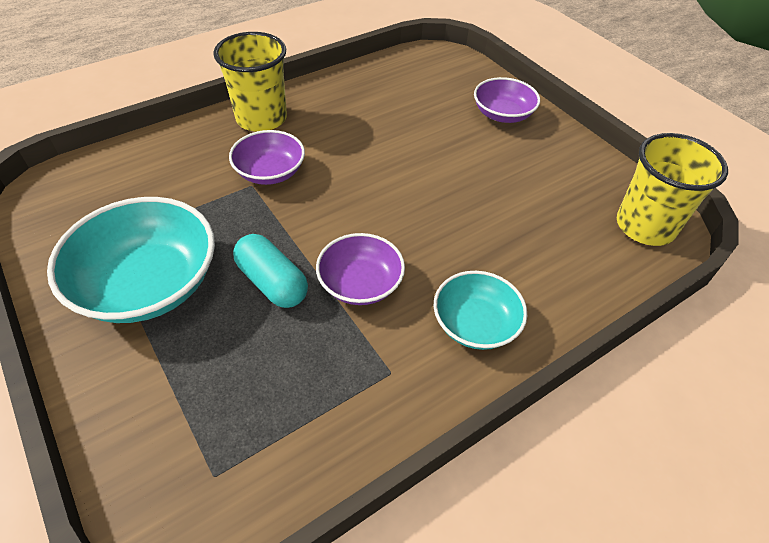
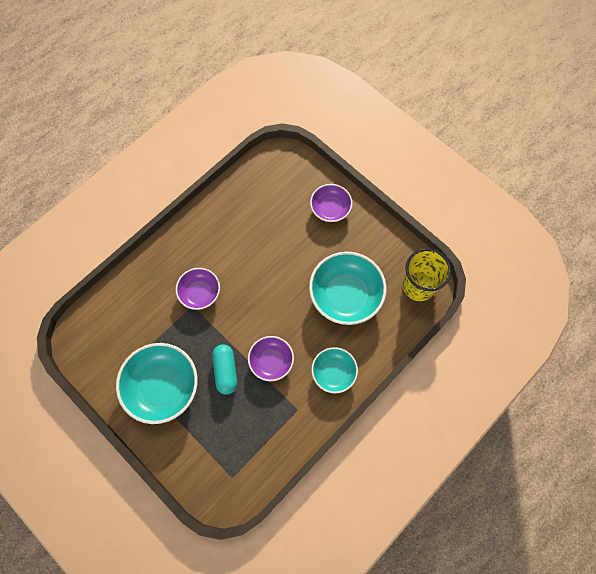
camera: 10 degrees left, 20 degrees up
(261, 118) = (180, 247): yellow cup -> none
(272, 282) = (225, 371): turquoise capsule -> turquoise capsule turned 45 degrees clockwise
(514, 216) = (345, 295): none -> turquoise bowl

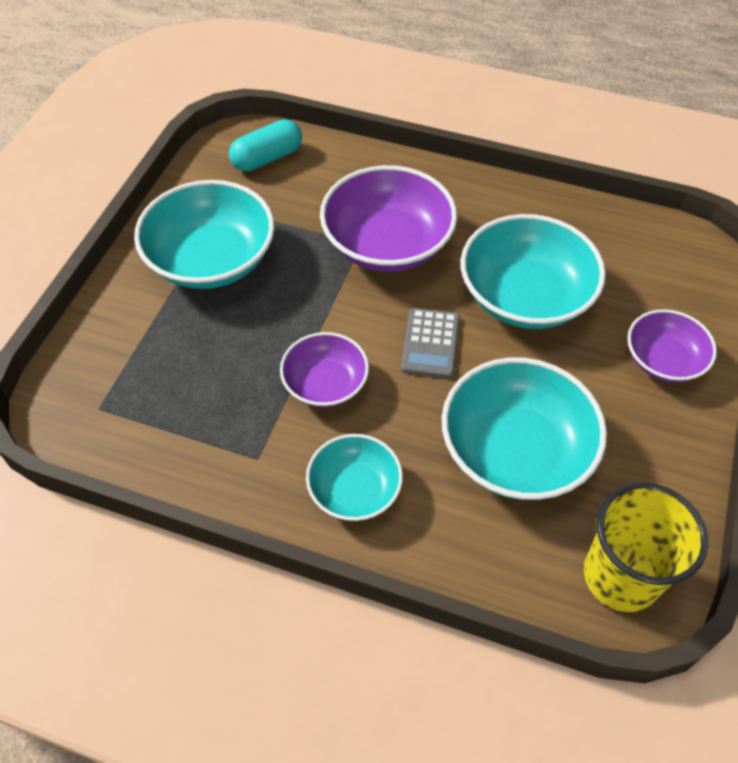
camera: 65 degrees right, 15 degrees down
(200, 293) = (387, 244): purple bowl -> purple bowl, size x1.71
(225, 371) = (276, 327): turquoise capsule -> turquoise capsule (267, 158)
(266, 246) = (525, 296): none -> turquoise bowl
(272, 302) = (430, 343): none -> grey calculator

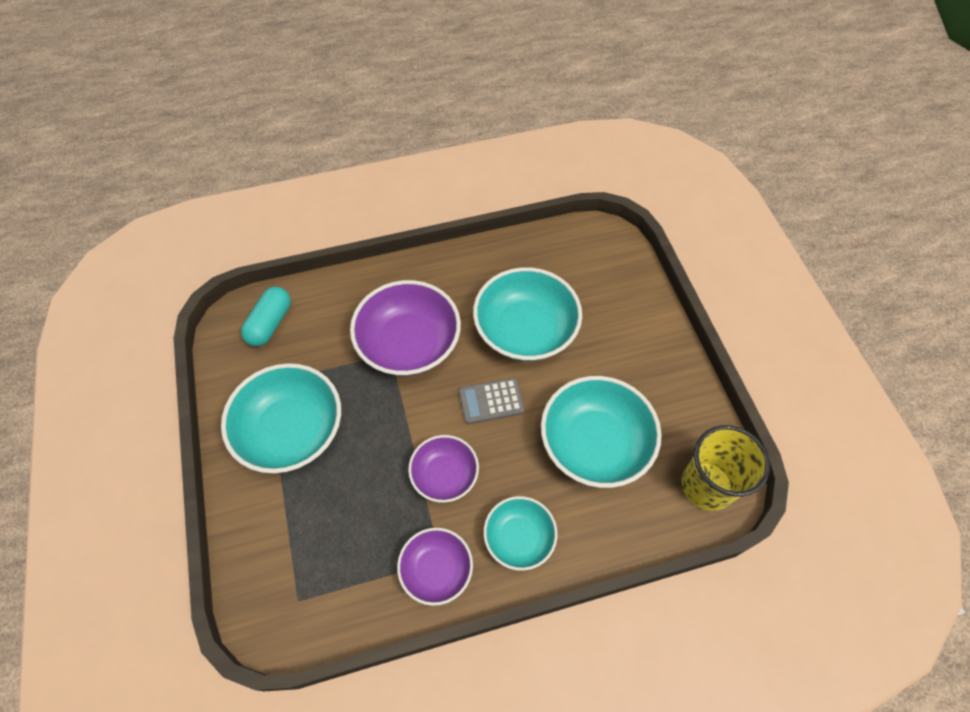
camera: 35 degrees left, 5 degrees up
(430, 343) = (491, 401): grey calculator -> grey calculator turned 105 degrees clockwise
(663, 360) = (635, 326): purple bowl -> purple bowl (436, 570)

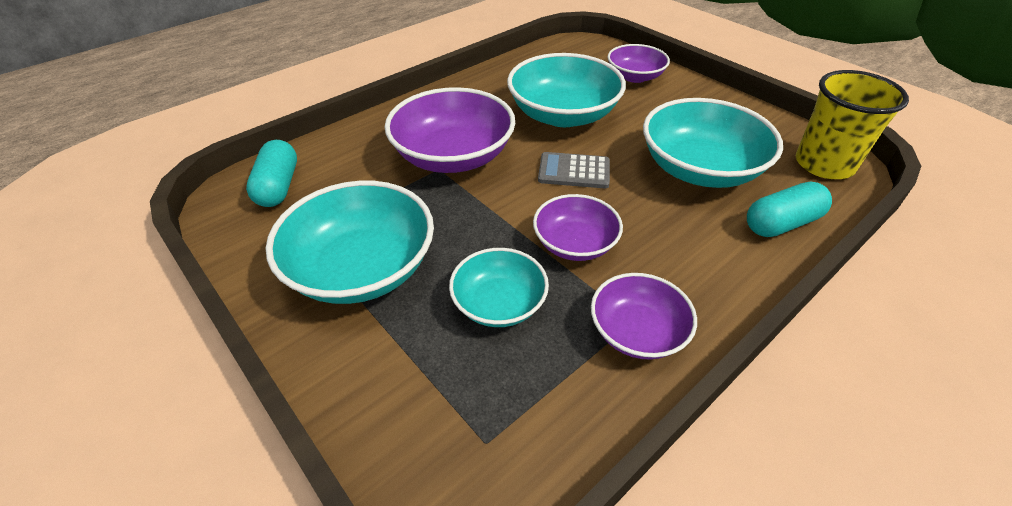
camera: 25 degrees left, 15 degrees down
(491, 401) = (574, 171): grey calculator -> grey calculator turned 45 degrees clockwise
(519, 538) = (699, 266): turquoise bowl -> turquoise bowl (499, 303)
(615, 529) = (781, 223): none -> turquoise capsule
(623, 304) = (635, 76): none -> purple bowl

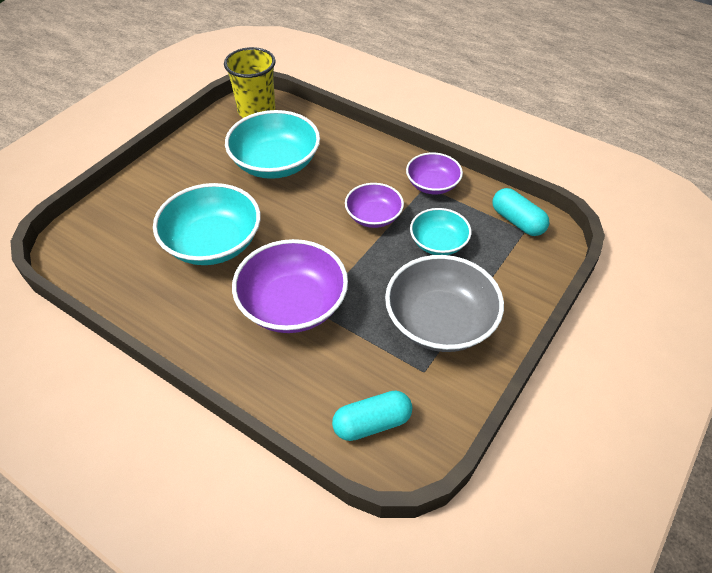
camera: 105 degrees left, 5 degrees up
(362, 268) = (440, 321): turquoise bowl -> grey bowl
(574, 171) = (295, 226): grey calculator -> none
(635, 76) = (138, 203): purple bowl -> none
(781, 223) = (323, 131): turquoise capsule -> turquoise capsule (517, 221)

